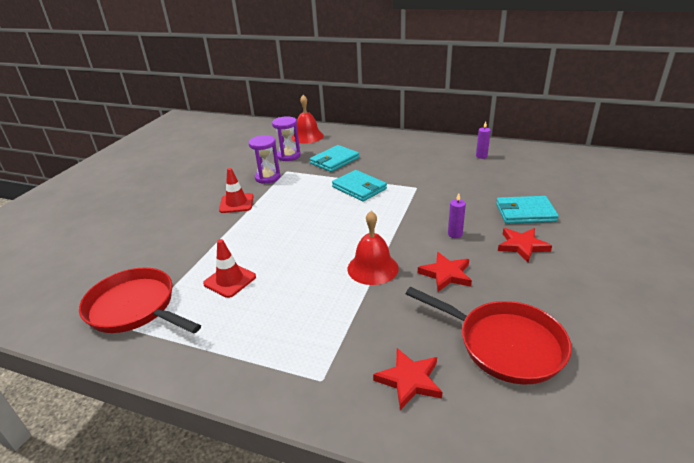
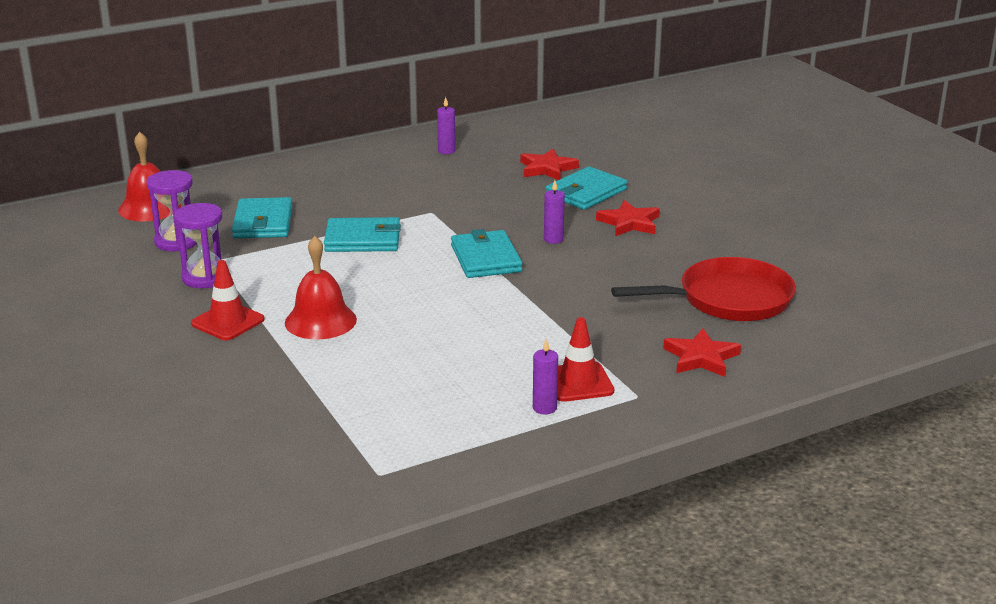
camera: 50 degrees left, 5 degrees down
(135, 308) = (340, 461): red pan -> none
(230, 280) = (397, 386): red traffic cone -> red traffic cone (578, 382)
(262, 347) = (544, 408): none -> purple candle
(372, 268) = (527, 303): red bell -> red bell (320, 321)
(398, 227) = (485, 258): none -> turquoise wallet
(446, 274) = (603, 275): red star -> red star (547, 168)

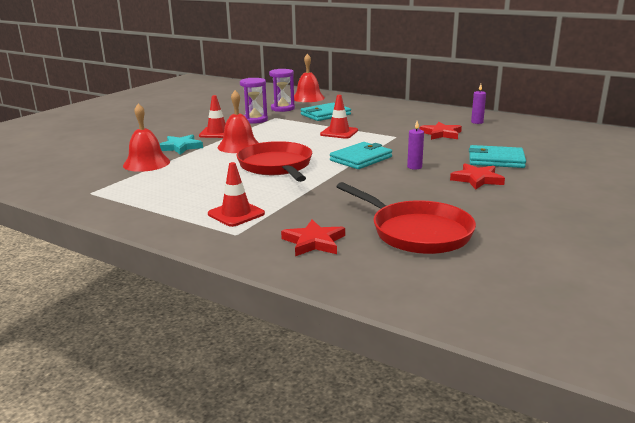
camera: 60 degrees right, 5 degrees down
(259, 365) = (180, 147): none -> turquoise star
(301, 407) = (146, 163): none -> red bell
(363, 239) = (339, 132): turquoise wallet -> red traffic cone
(444, 317) = (276, 166): none -> red pan
(544, 408) = (194, 212): purple candle -> none
(547, 168) = (507, 145): red star -> red star (441, 134)

